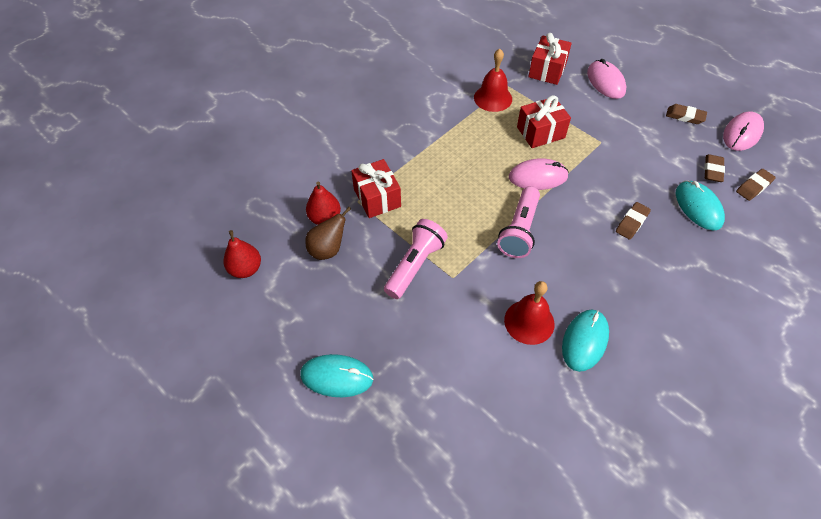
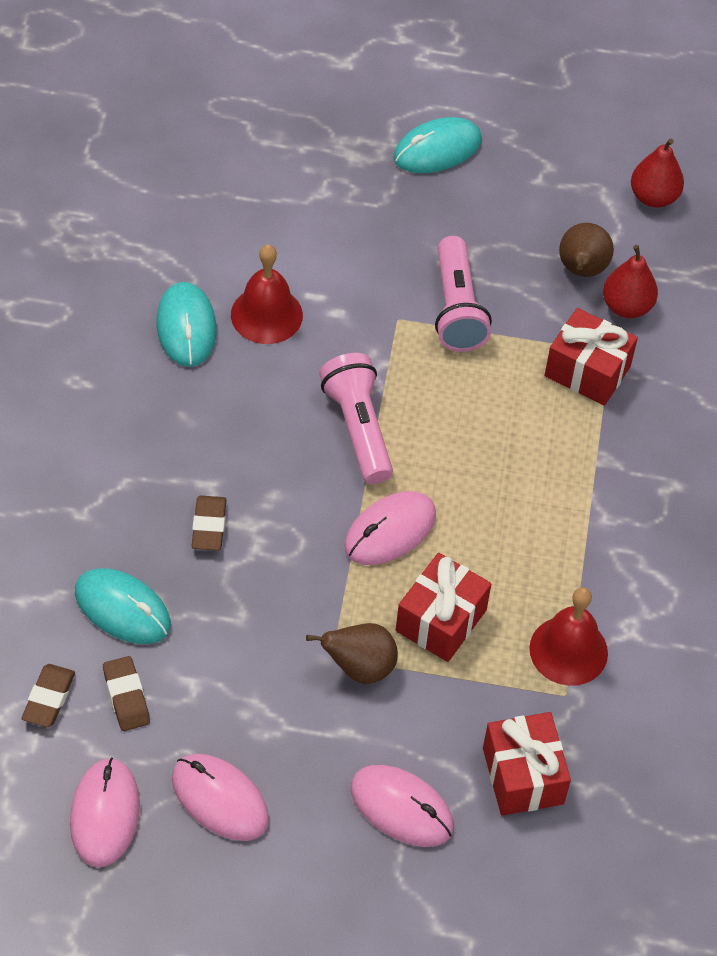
camera: 140 degrees right, 0 degrees up
(591, 132) = (359, 667): none -> brown pear
(685, 116) = (220, 799): brown eraser -> pink mouse

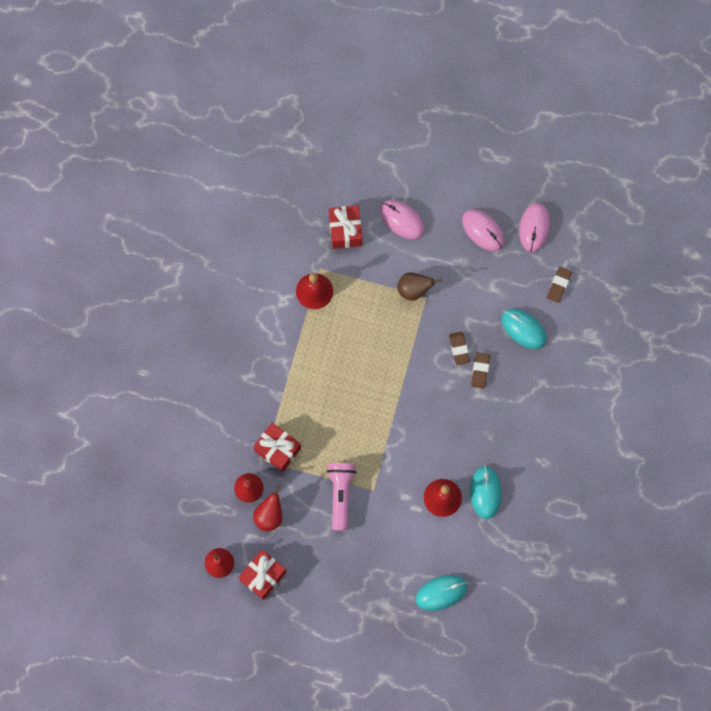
camera: 170 degrees left, 20 degrees up
(126, 696) = (523, 283): brown eraser -> brown eraser (459, 349)
(358, 428) = (401, 423): pink flashlight -> none
(390, 531) = (391, 362): pink mouse -> none
(437, 149) = (337, 607): turquoise mouse -> turquoise mouse (441, 593)
(441, 620) = (372, 311): red gift -> red gift (263, 576)
(581, 270) = (269, 515): brown pear -> red pear

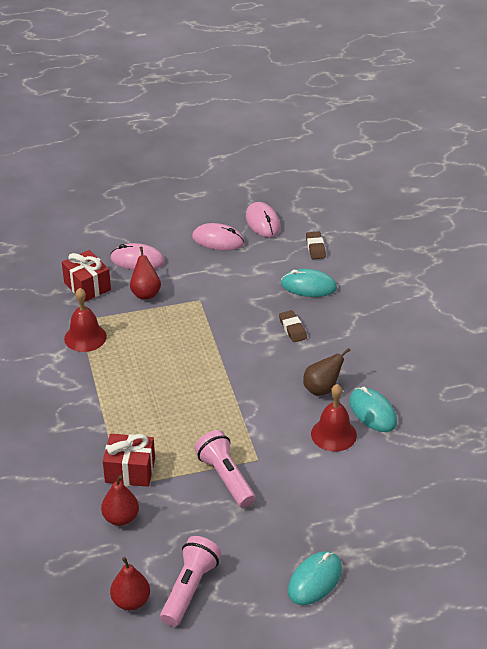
camera: 30 degrees left, 35 degrees down
(263, 576) = (189, 588): red gift -> pink flashlight
(269, 515) = (159, 530): red pear -> red pear (145, 293)
(414, 290) = (184, 300): brown pear -> brown pear (322, 389)
(441, 593) = (397, 512): turquoise mouse -> turquoise mouse (315, 580)
(459, 349) = (260, 322): brown eraser -> none

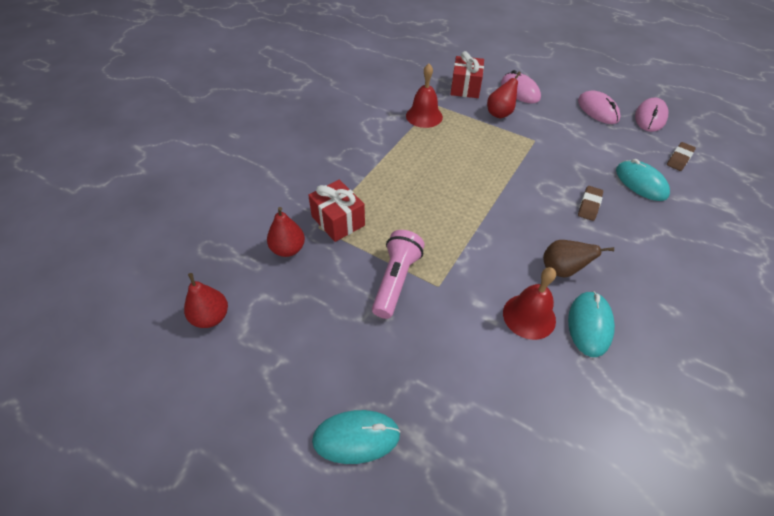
camera: 45 degrees right, 10 degrees up
(189, 588) = (258, 346): pink flashlight -> none

